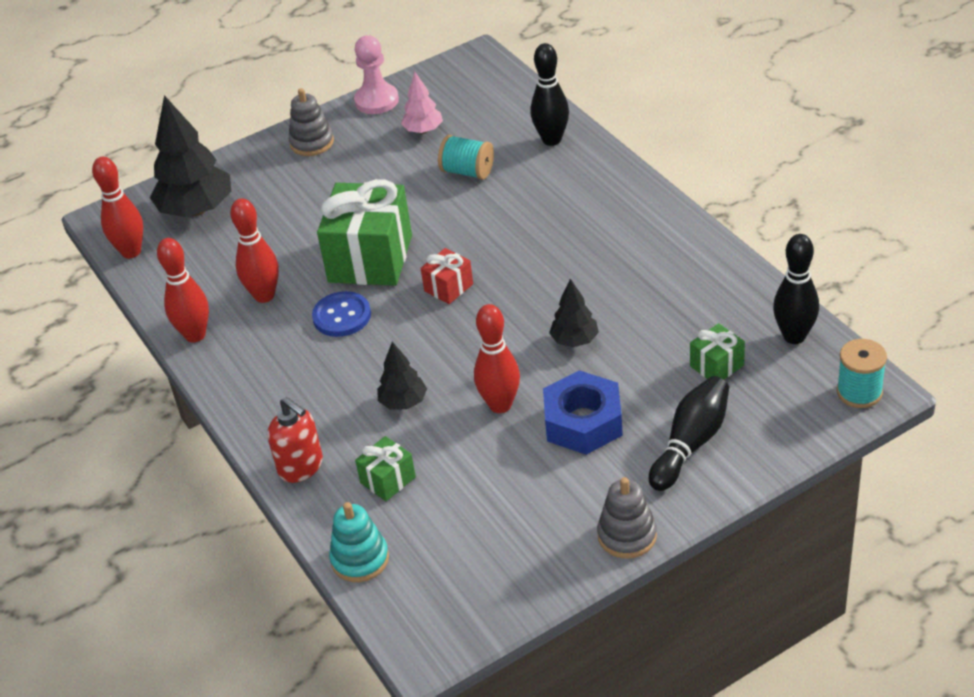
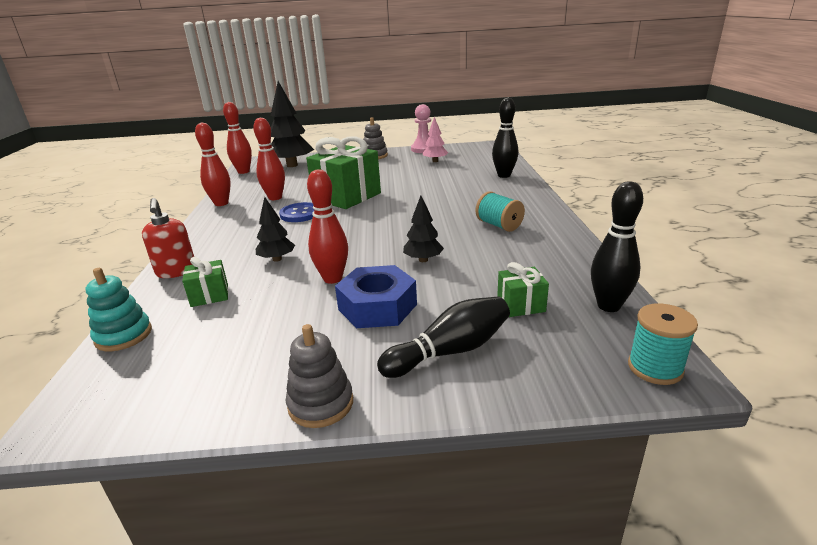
camera: 25 degrees right, 15 degrees down
(448, 287) = (373, 217): red gift -> none
(467, 171) = (441, 177): turquoise spool -> turquoise spool (499, 225)

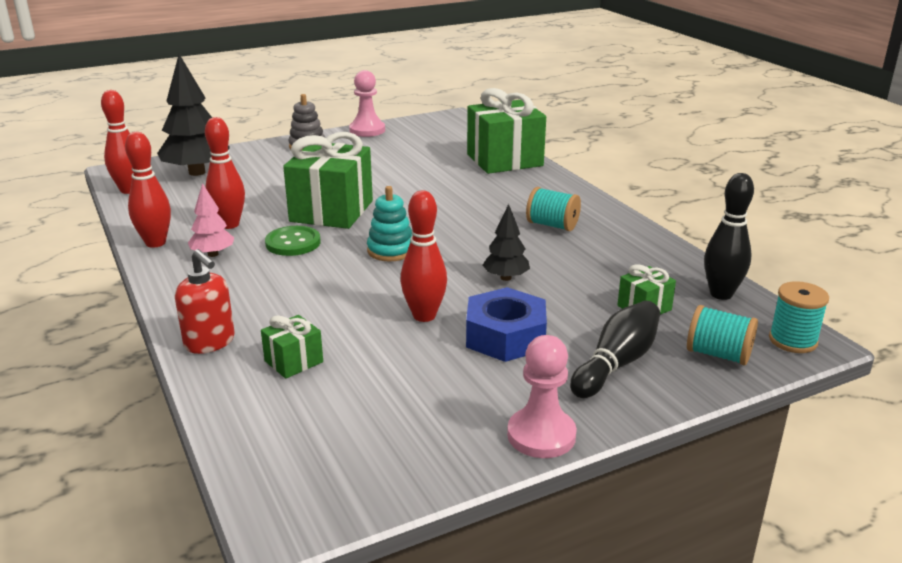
camera: 25 degrees left, 0 degrees up
(123, 335) = (239, 425): turquoise stacking toy -> turquoise stacking toy (391, 250)
(277, 259) = (329, 305): black tree -> none
(300, 214) = (293, 243): blue button -> green button
(321, 404) = (541, 435): grey stacking toy -> pink pawn
(435, 161) = (400, 147): pink tree -> pink tree (213, 254)
(504, 175) = (504, 160): black bowling pin -> green gift
(559, 364) = (718, 354): none -> turquoise spool

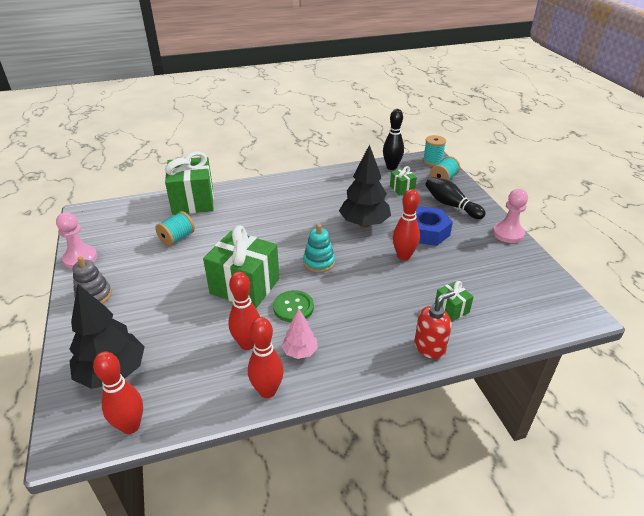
camera: 80 degrees left, 10 degrees up
(506, 278) = (364, 223): black tree -> black tree, size x1.88
(552, 225) = (303, 199): turquoise spool -> turquoise spool (177, 238)

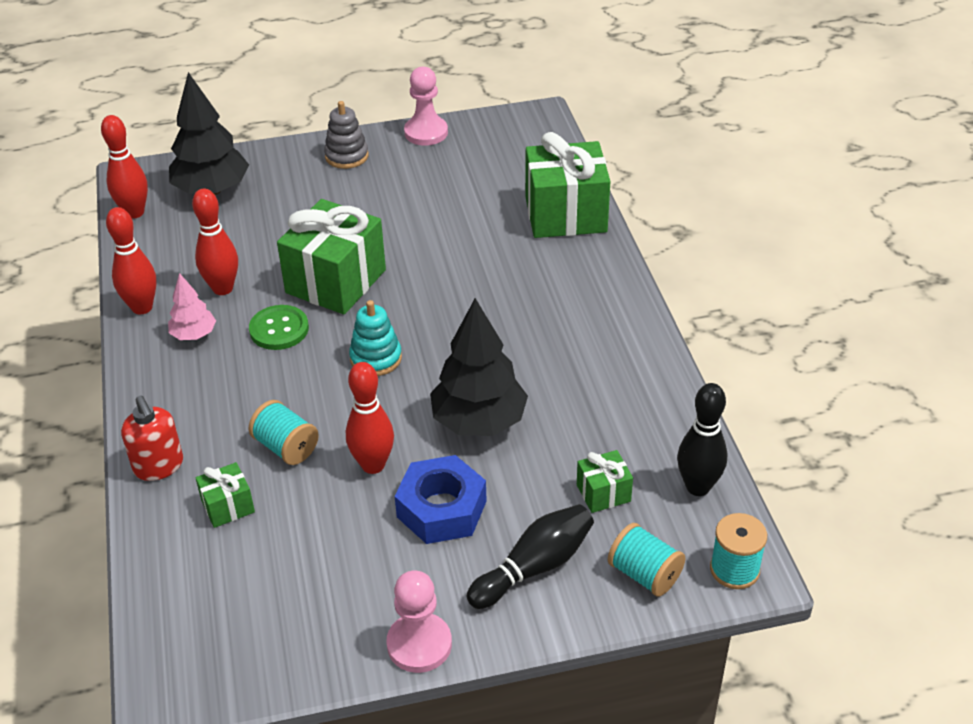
camera: 95 degrees right, 5 degrees up
(177, 238) = (462, 209): turquoise spool -> turquoise spool (286, 447)

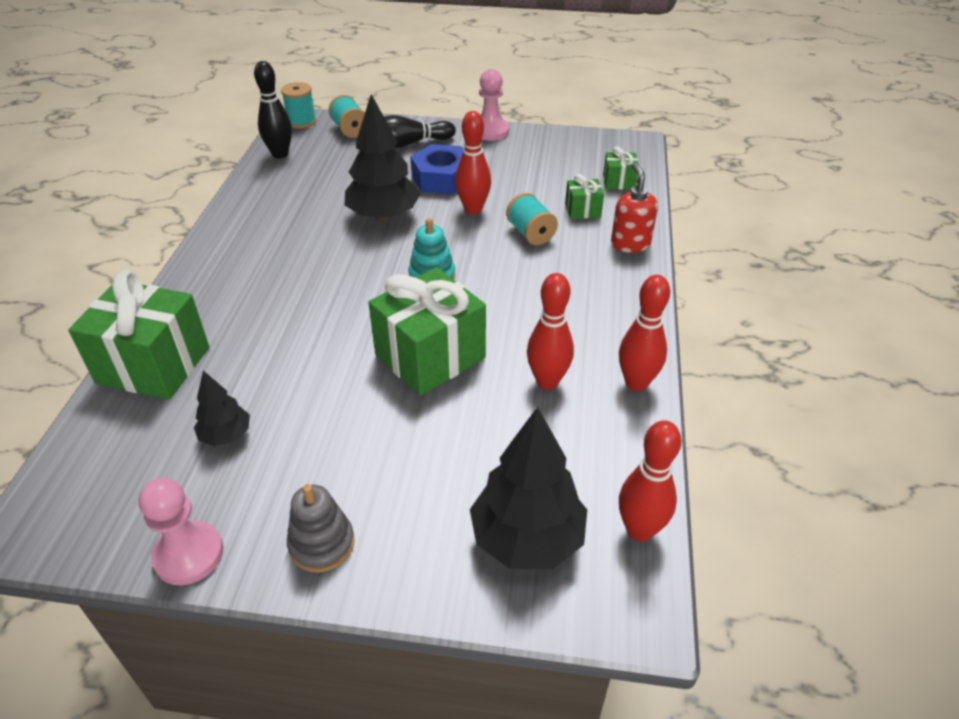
camera: 160 degrees left, 0 degrees up
(194, 335) = (586, 339): pink tree -> none
(279, 329) = (504, 323): green button -> none
(460, 189) = (226, 435): none -> black tree
(603, 493) = (337, 164): green gift -> green gift (619, 182)

